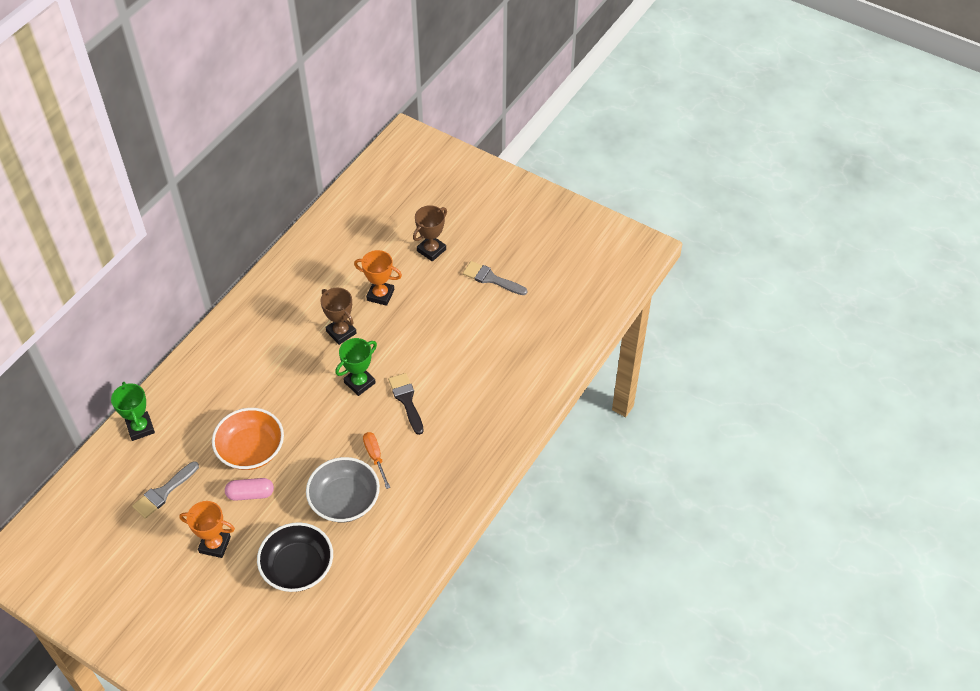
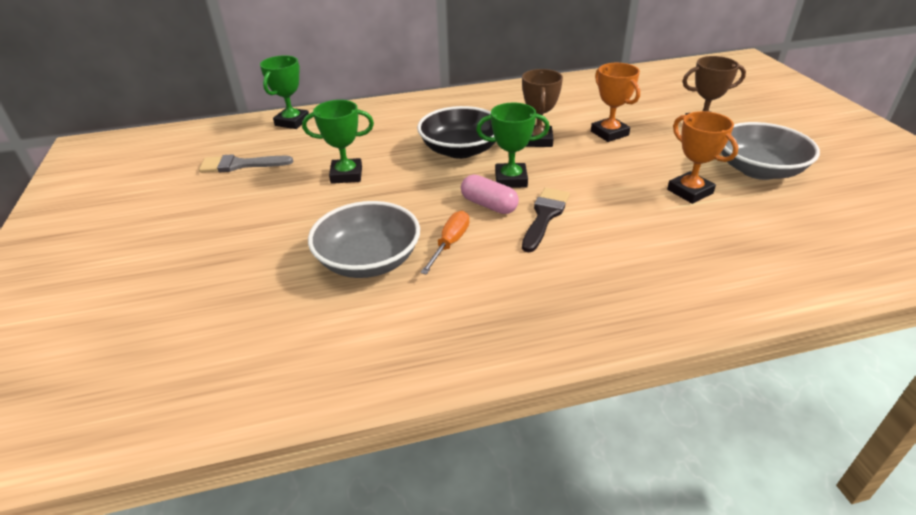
camera: 45 degrees right, 15 degrees down
(215, 545) = (211, 221): orange trophy -> orange trophy (689, 191)
(250, 494) = (297, 204): pink capsule -> pink capsule (489, 205)
(251, 449) = (346, 175): orange bowl -> green trophy
(298, 567) = (240, 288): black bowl -> black bowl (460, 150)
(491, 279) = (758, 170): grey brush -> grey bowl

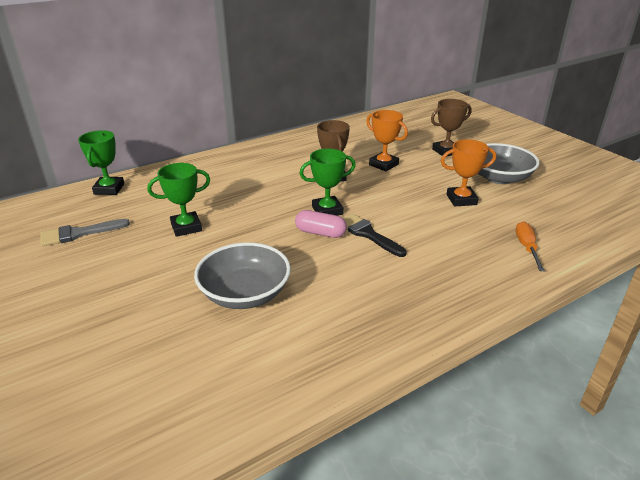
camera: 20 degrees left, 5 degrees down
(450, 243) = (305, 268): orange screwdriver -> orange screwdriver (526, 247)
(460, 150) = (274, 193): black bowl -> none
(545, 216) = (368, 234): black brush -> black brush turned 45 degrees counterclockwise
(689, 191) = (461, 200): orange trophy -> orange trophy turned 45 degrees counterclockwise

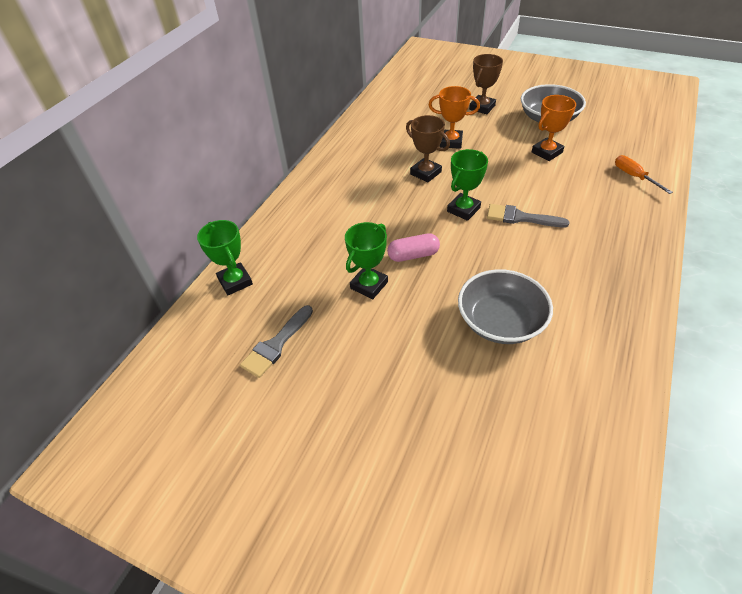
camera: 30 degrees left, 15 degrees up
(320, 233) = (485, 234): pink capsule -> pink capsule (413, 255)
(368, 234) = (520, 218): black brush -> grey brush

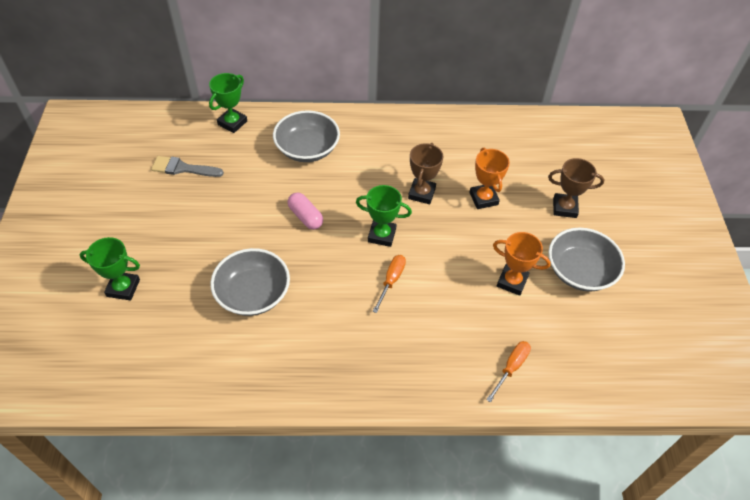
camera: 60 degrees right, 5 degrees up
(319, 231) = (307, 149): none -> grey bowl
(369, 285) = (260, 199): green trophy -> green trophy (123, 288)
(520, 218) = (391, 280): grey brush -> orange screwdriver

